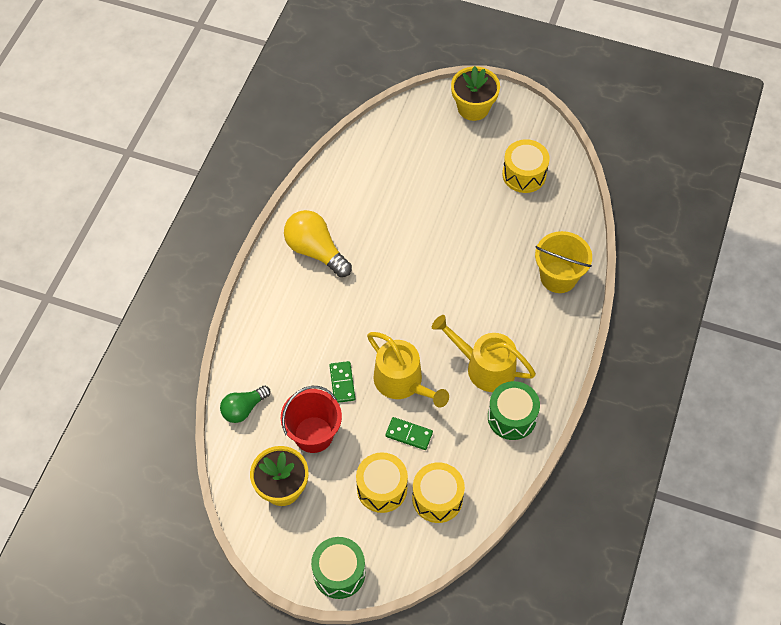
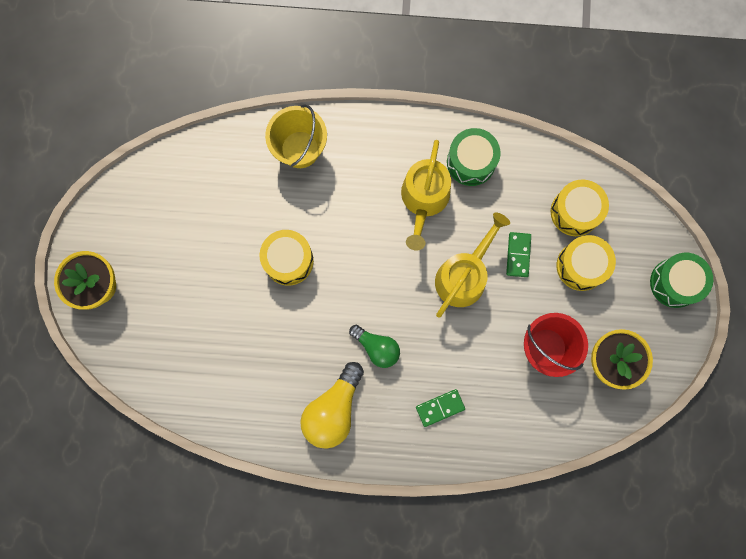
camera: 105 degrees left, 20 degrees up
(243, 409) = (539, 427): green light bulb -> green light bulb (377, 347)
(342, 383) = (482, 335): green domino -> green domino (440, 407)
(524, 174) = (178, 210): yellow drum -> yellow drum (288, 260)

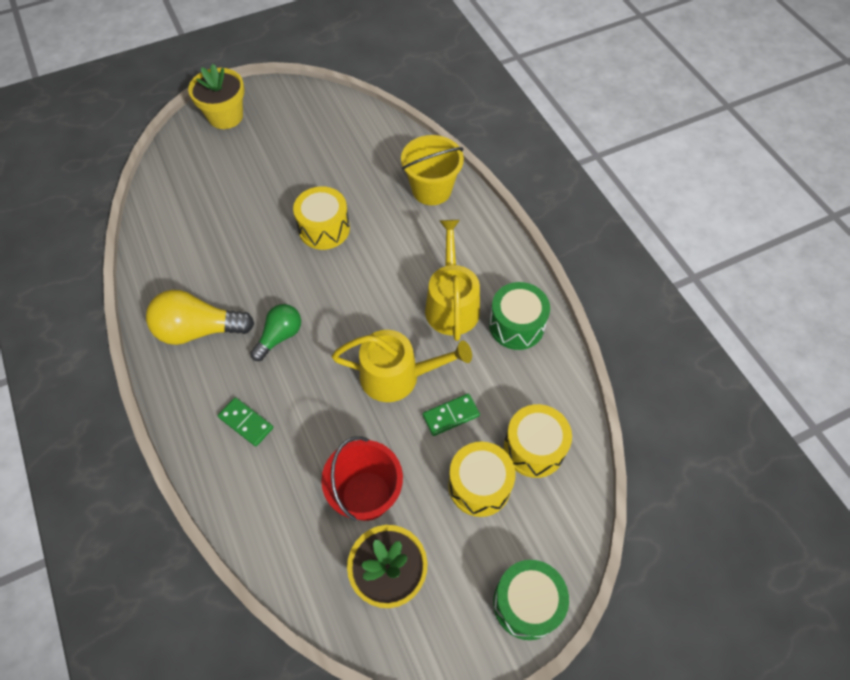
camera: 60 degrees right, 20 degrees down
(377, 347) = (280, 336): green light bulb -> green light bulb turned 150 degrees counterclockwise
(424, 199) = (451, 304): yellow watering can -> yellow watering can turned 105 degrees clockwise

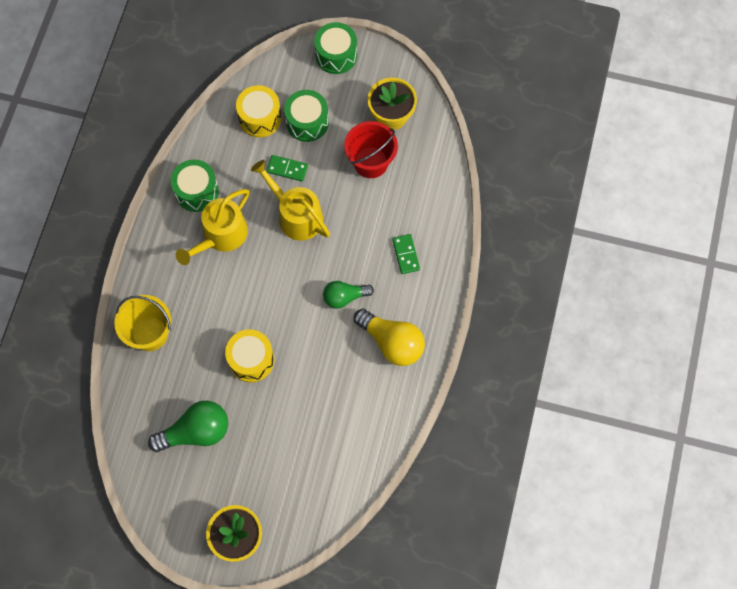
camera: 140 degrees left, 10 degrees up
(323, 154) = (196, 432): none -> green light bulb
(479, 485) = (307, 122): yellow drum -> green drum

